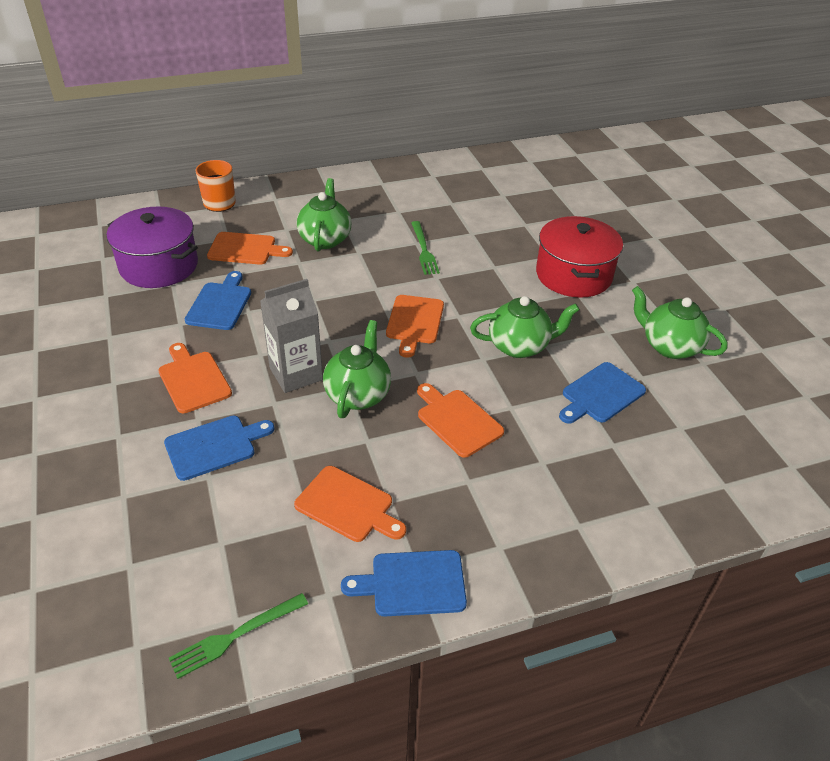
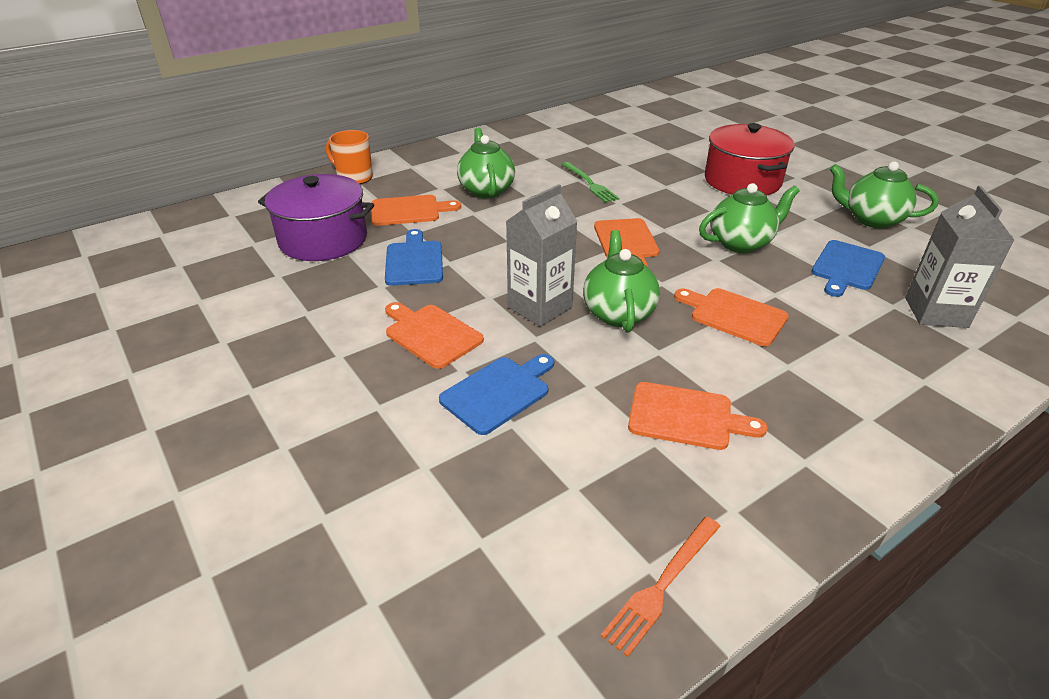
camera: 15 degrees left, 5 degrees down
(236, 635) = (662, 585): green fork -> orange fork
(412, 583) = (812, 476): blue cutting board -> none
(648, 461) = (936, 312): none -> grey carton

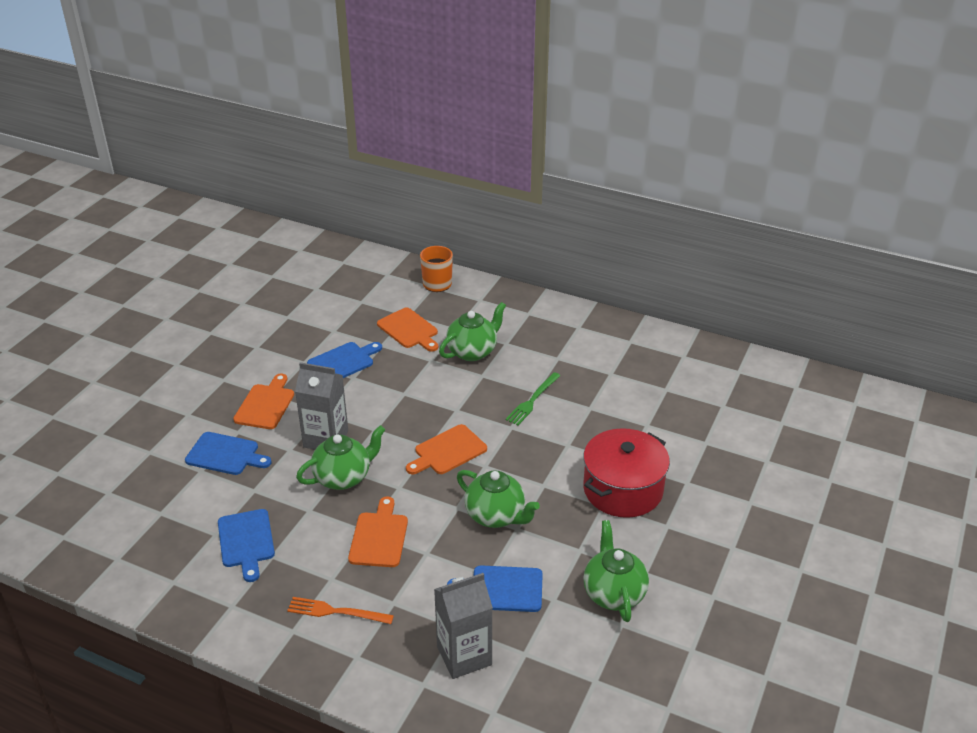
camera: 60 degrees right, 0 degrees up
(323, 239) = (341, 312): purple pot -> none
(662, 585) = (107, 567): orange fork -> orange fork (336, 612)
(686, 417) = (246, 541): orange cutting board -> blue cutting board

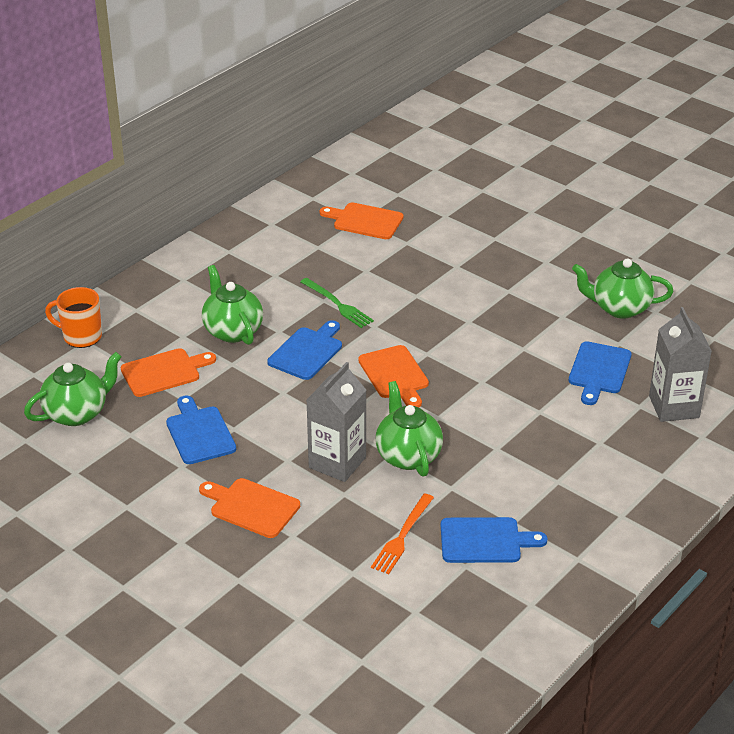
camera: 75 degrees left, 0 degrees up
(225, 454) = (331, 549): blue cutting board -> blue cutting board (307, 352)
(336, 612) = (603, 482): orange fork -> orange fork (402, 536)
(379, 537) = (507, 440): orange cutting board -> orange cutting board (365, 221)
(496, 516) = (502, 358): green teapot -> green teapot (77, 413)
(623, 489) = (491, 276): red pot -> none

